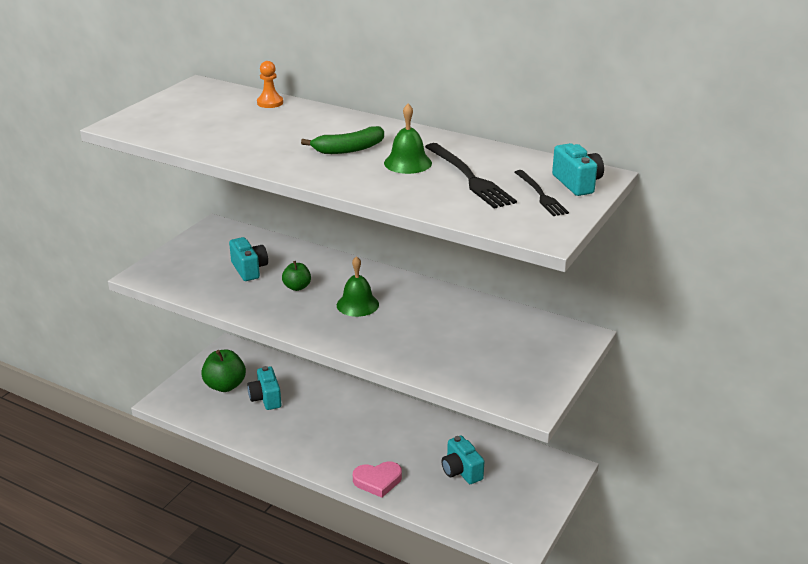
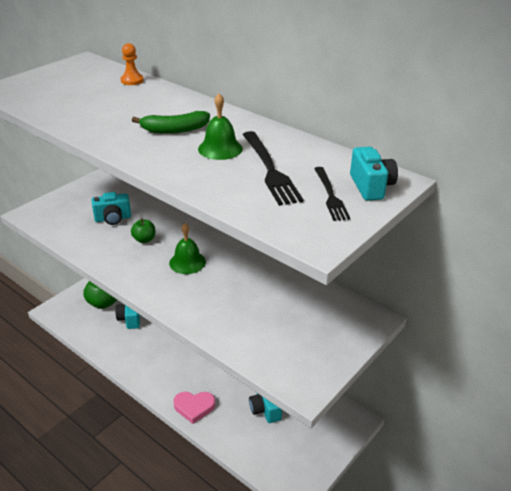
camera: 10 degrees right, 5 degrees up
(249, 269) = (113, 218): turquoise camera -> turquoise camera turned 90 degrees clockwise

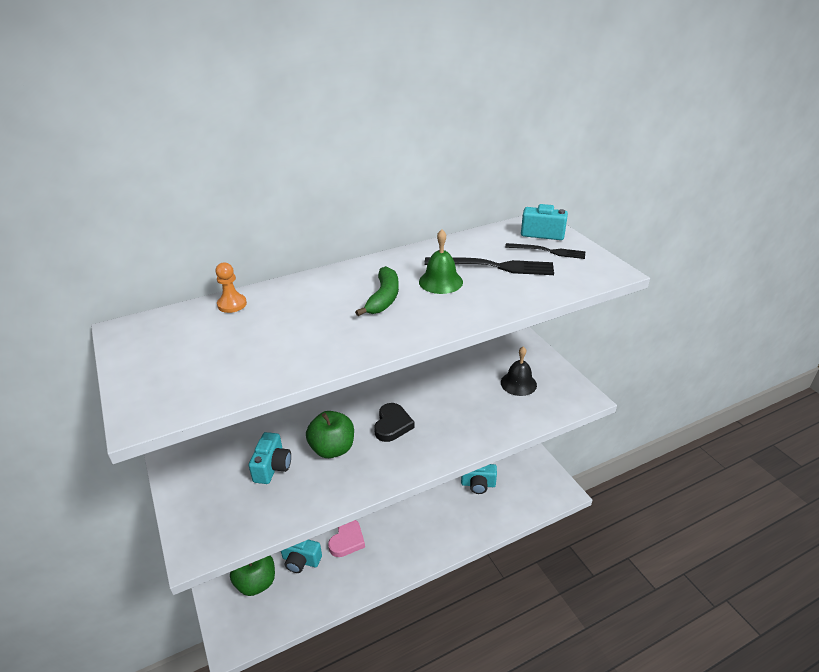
camera: 65 degrees left, 0 degrees up
(144, 239) = (332, 449): green apple -> green apple, size x1.69
(187, 262) = (392, 425): green bell -> black heart
(194, 407) = (454, 536): pink heart -> pink heart (347, 540)
(295, 329) = (518, 383): none -> black bell

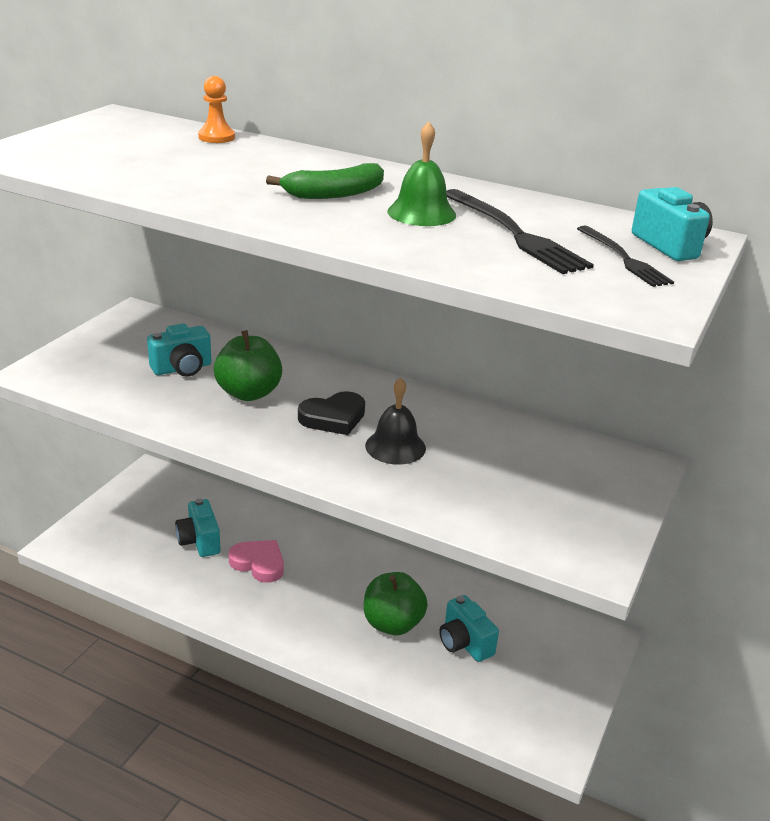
camera: 50 degrees right, 5 degrees down
(256, 583) = (145, 523): green apple -> green apple (392, 623)
(347, 540) = (259, 563): pink heart -> pink heart turned 135 degrees counterclockwise
(518, 383) = (542, 490): black bell -> black bell (395, 446)

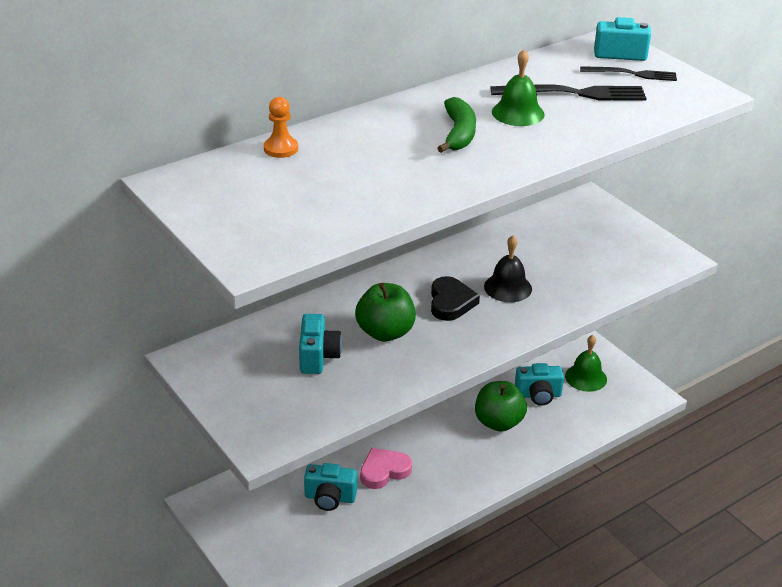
camera: 60 degrees left, 5 degrees up
(533, 676) = (586, 377): none -> green bell

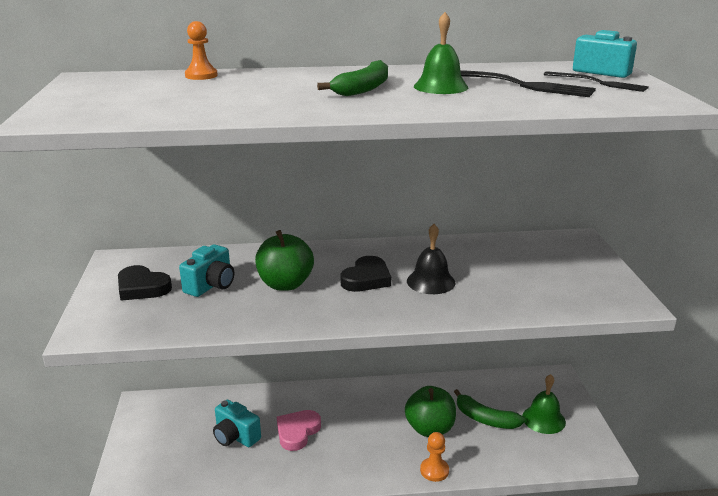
camera: 30 degrees right, 10 degrees down
(254, 381) = (142, 287): none -> black heart
(384, 471) = (297, 432): pink heart -> pink heart turned 60 degrees counterclockwise
(531, 459) = (434, 470): none -> orange pawn
(538, 395) = (485, 419): turquoise camera -> green banana

